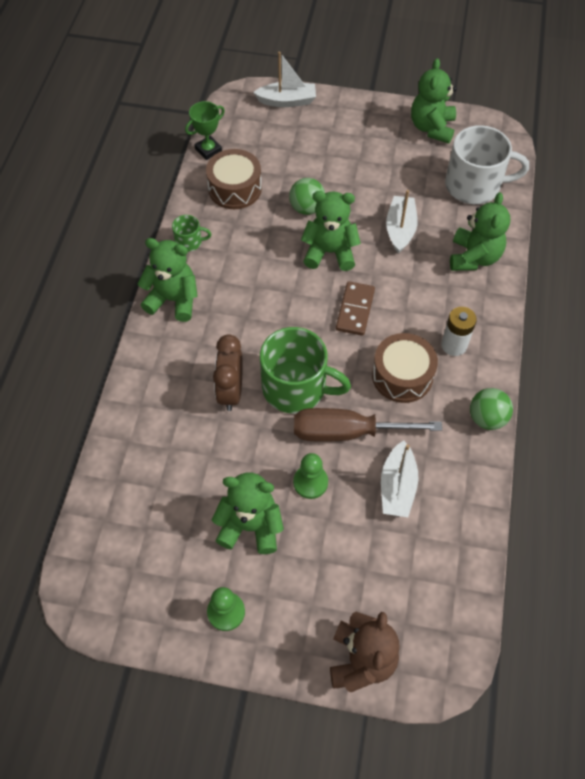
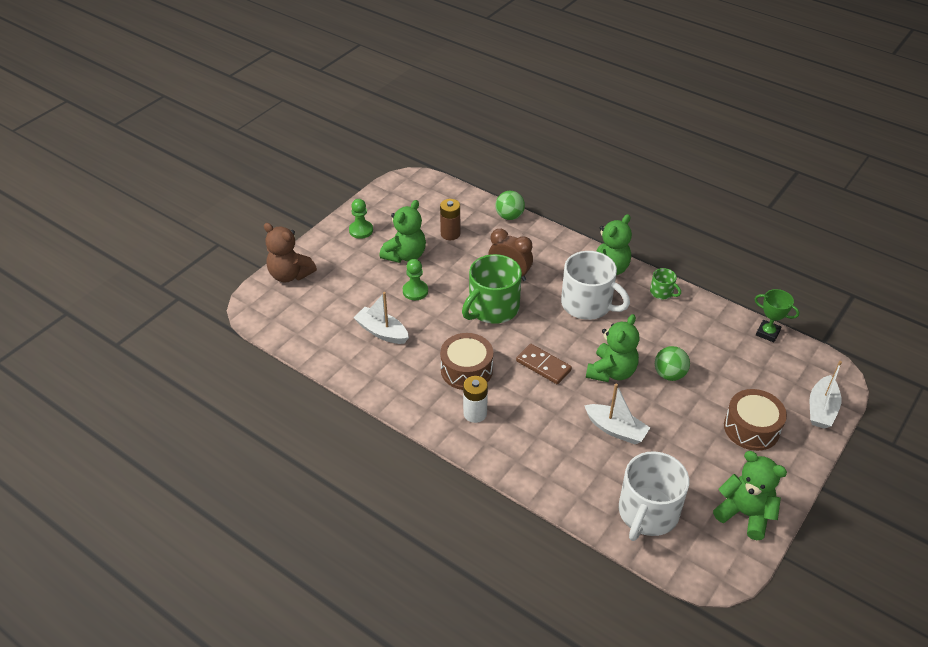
camera: 115 degrees right, 15 degrees down
(183, 490) = (450, 234): none -> brown battery
(189, 242) = (662, 292): green mug -> green mug turned 75 degrees counterclockwise
(208, 150) = (767, 333): green trophy -> green trophy turned 45 degrees counterclockwise
(235, 188) = (712, 336): brown drum -> brown drum (751, 428)
(242, 300) = (587, 304): none -> white mug
(347, 432) = (440, 322): brown screwdriver -> none
(474, 257) = (558, 470): green teddy bear -> none
(487, 418) = (399, 404): green ball -> green ball (509, 216)

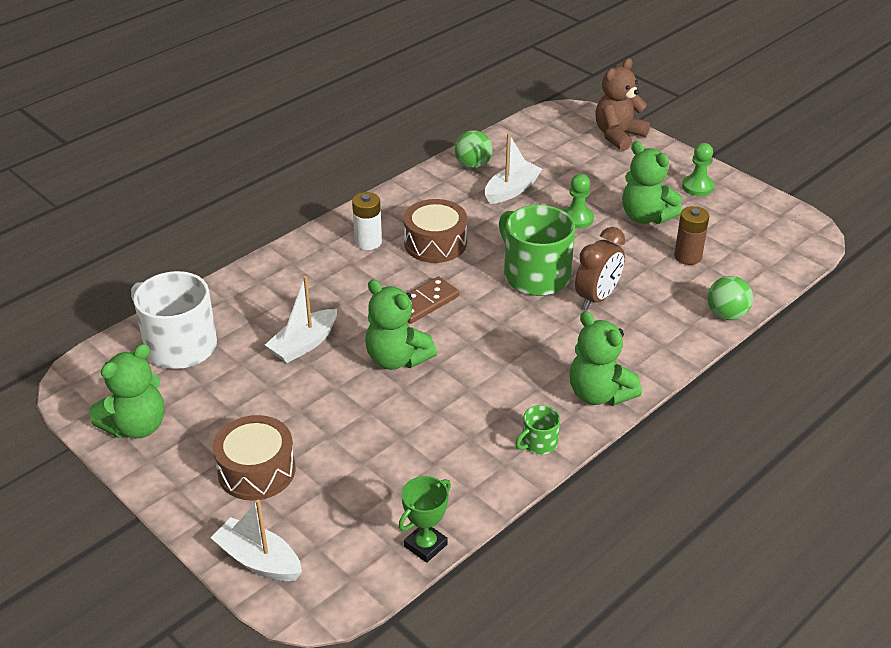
camera: 100 degrees right, 5 degrees down
(587, 304) = (527, 360): white mug -> none
(669, 374) = (375, 412): green ball -> green ball (473, 165)

